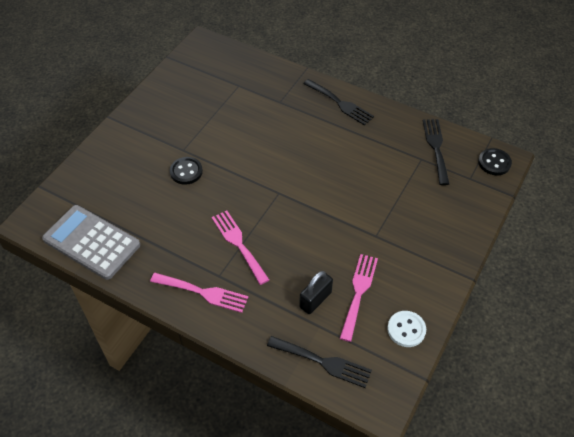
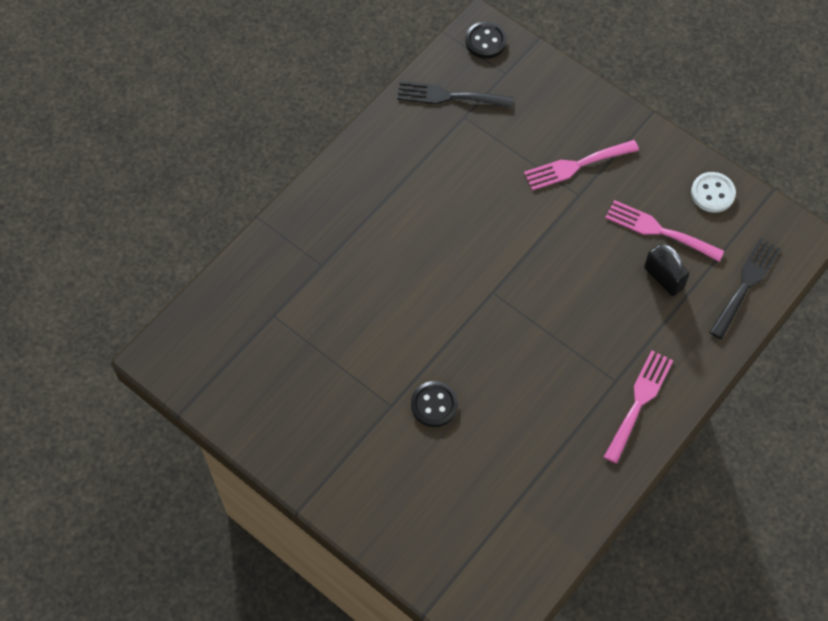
camera: 80 degrees left, 10 degrees up
(92, 242) = (541, 537): grey calculator -> none
(238, 244) = (569, 352): pink fork -> pink fork (576, 166)
(340, 103) = (343, 189): black fork -> none

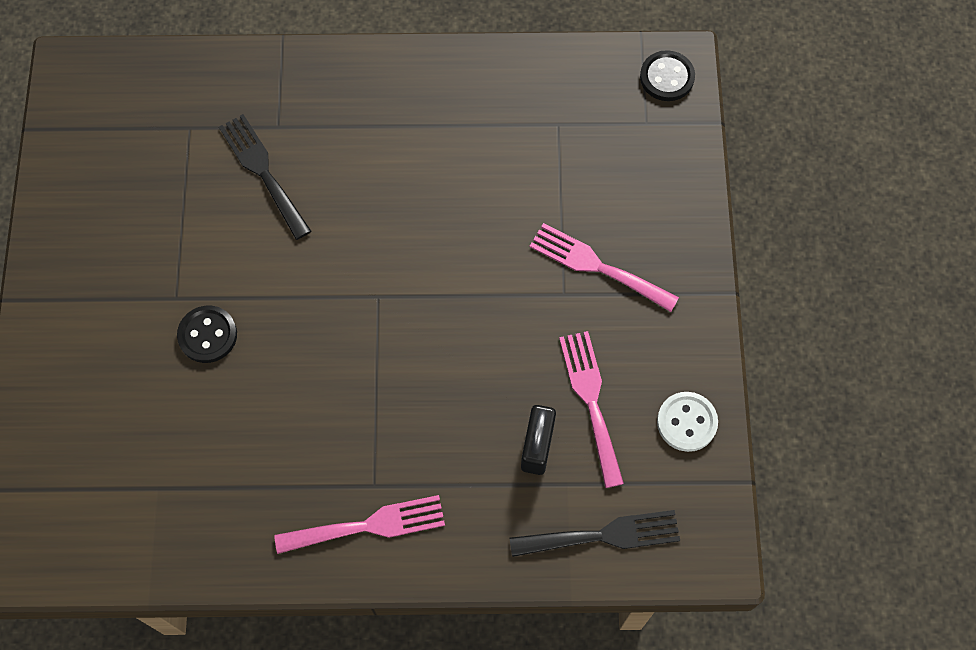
camera: 50 degrees right, 5 degrees up
(448, 96) = (569, 93): black fork -> black fork (263, 171)

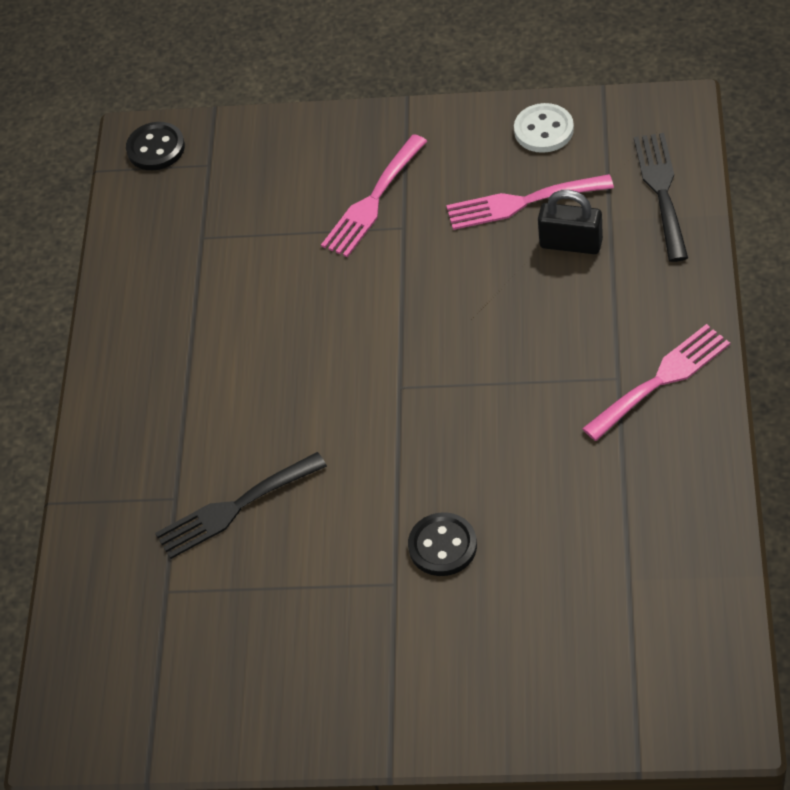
camera: 80 degrees left, 15 degrees down
(369, 525) = (662, 379): pink fork -> pink fork turned 60 degrees clockwise

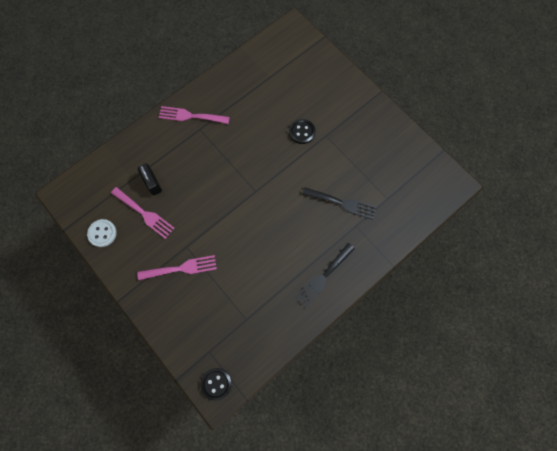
camera: 140 degrees left, 20 degrees up
(661, 190) = (106, 171): black fork -> black fork (323, 277)

